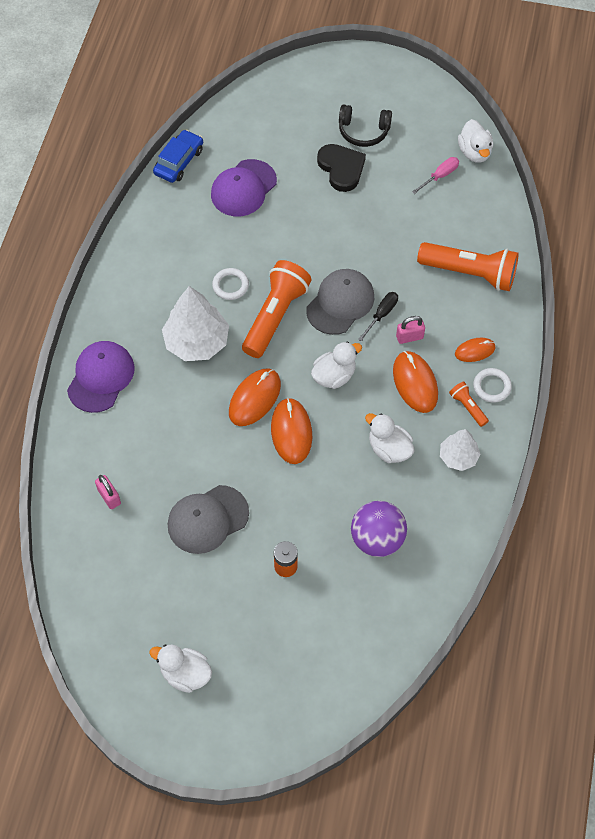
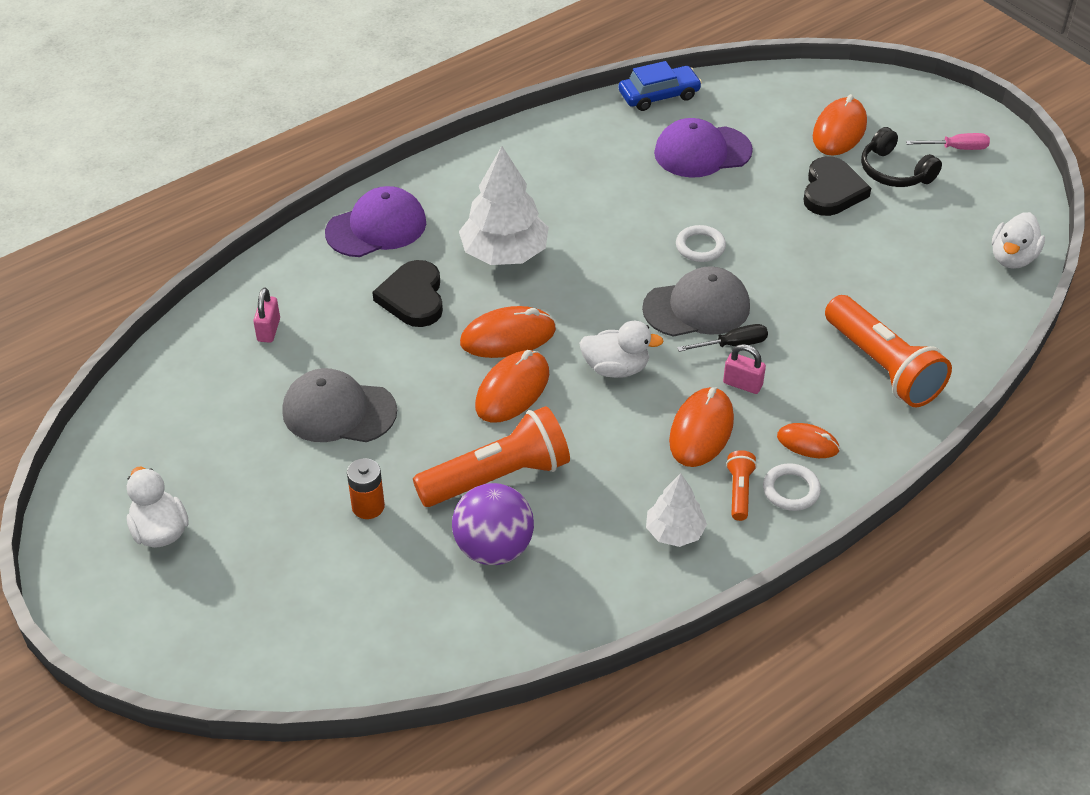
camera: 40 degrees right, 15 degrees down
(173, 411) = (413, 297): none -> black heart
(230, 285) = (594, 226): white ring -> white ring (700, 247)
(275, 316) = (612, 278): orange flashlight -> orange flashlight (498, 477)
(307, 120) = (839, 130): none -> orange mouse
(389, 449) = (602, 473): white duck -> none
(440, 176) = (944, 257): pink screwdriver -> pink screwdriver (956, 148)

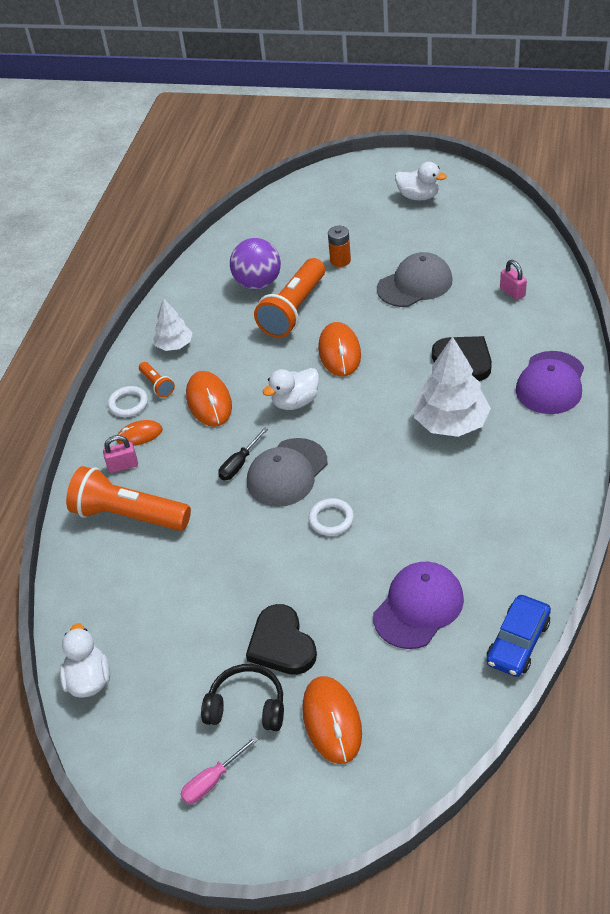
camera: 145 degrees right, 0 degrees up
(508, 336) = (380, 377): orange mouse -> none
(742, 384) = (210, 443): pink padlock -> pink padlock (123, 465)

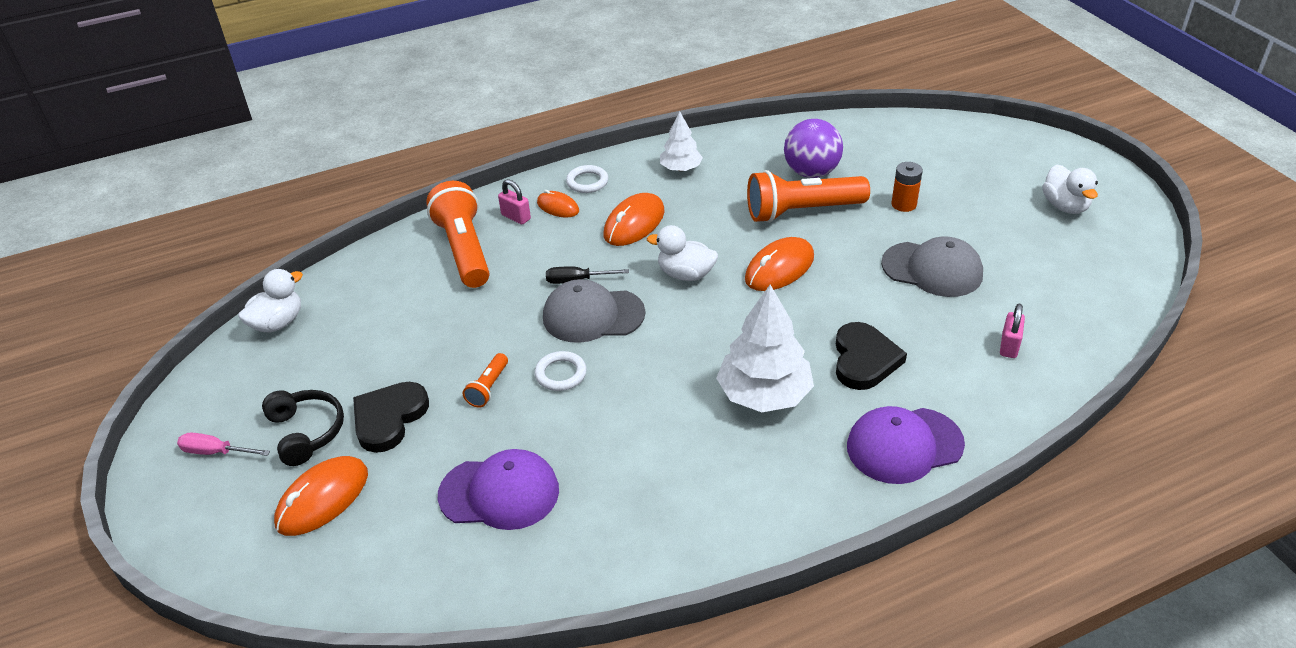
camera: 50 degrees right, 5 degrees down
(157, 385) = (624, 185): orange flashlight -> orange flashlight (488, 388)
(518, 642) = (509, 597): blue car -> none

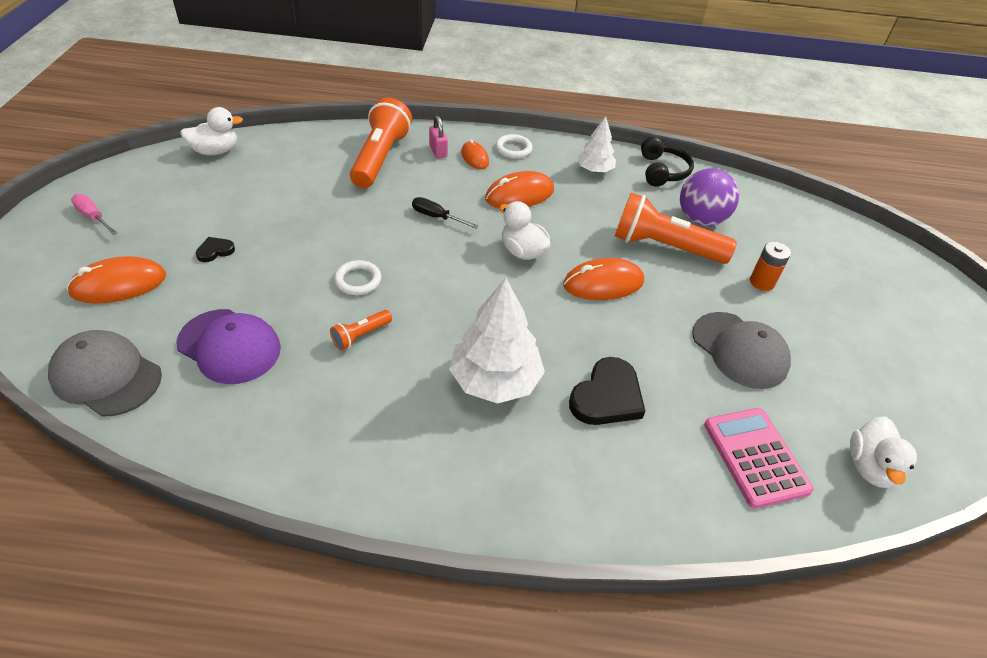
camera: 25 degrees right, 5 degrees up
(306, 432) = (157, 233): black headphones -> black headphones (662, 171)
(389, 418) = (215, 251): black heart -> black heart, size x0.51
(488, 388) = (299, 264): orange flashlight -> orange flashlight (360, 335)
(593, 315) = (423, 248): grey cap -> grey cap (106, 376)
(904, 445) = (574, 493): purple cap -> none
(1009, 346) = (755, 457): pink padlock -> pink calculator
(1065, 206) = (924, 356): white duck -> white duck (870, 467)

